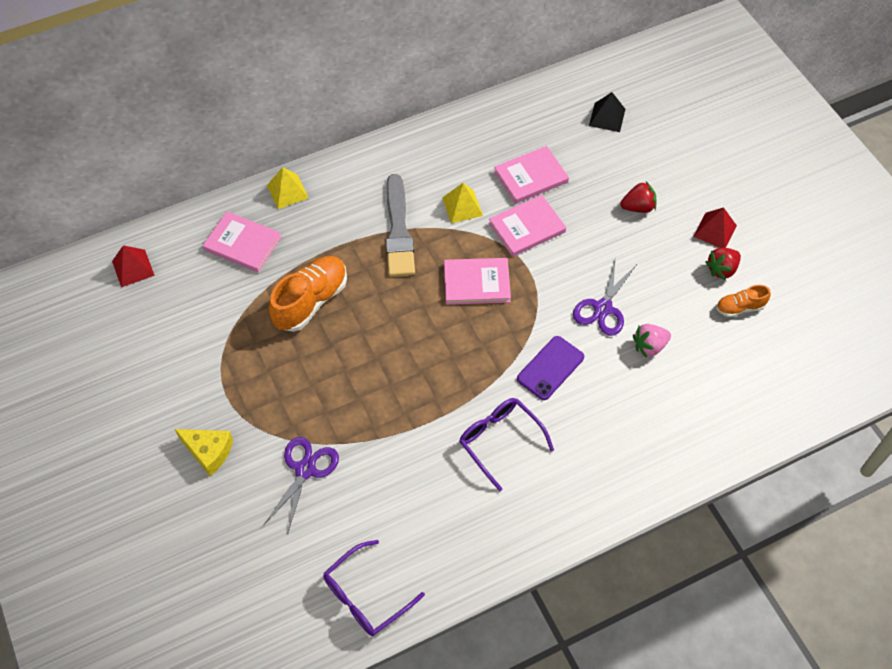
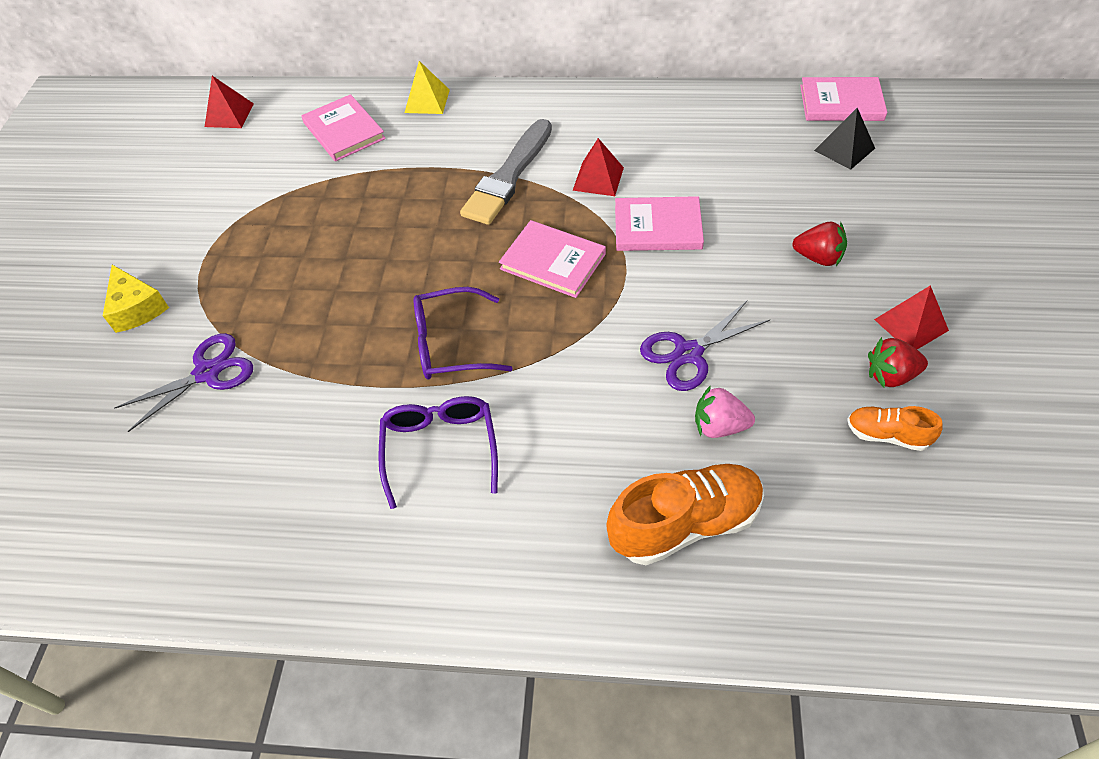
camera: 35 degrees right, 5 degrees down
(311, 301) = (361, 208): orange shoe -> orange shoe (685, 523)
(365, 596) = (141, 550): purple glasses -> purple glasses (450, 344)
(462, 206) = (598, 179): yellow pyramid -> red pyramid
(531, 177) = (702, 177): pink book -> pink book (841, 103)
(550, 368) = (568, 393): purple phone -> none

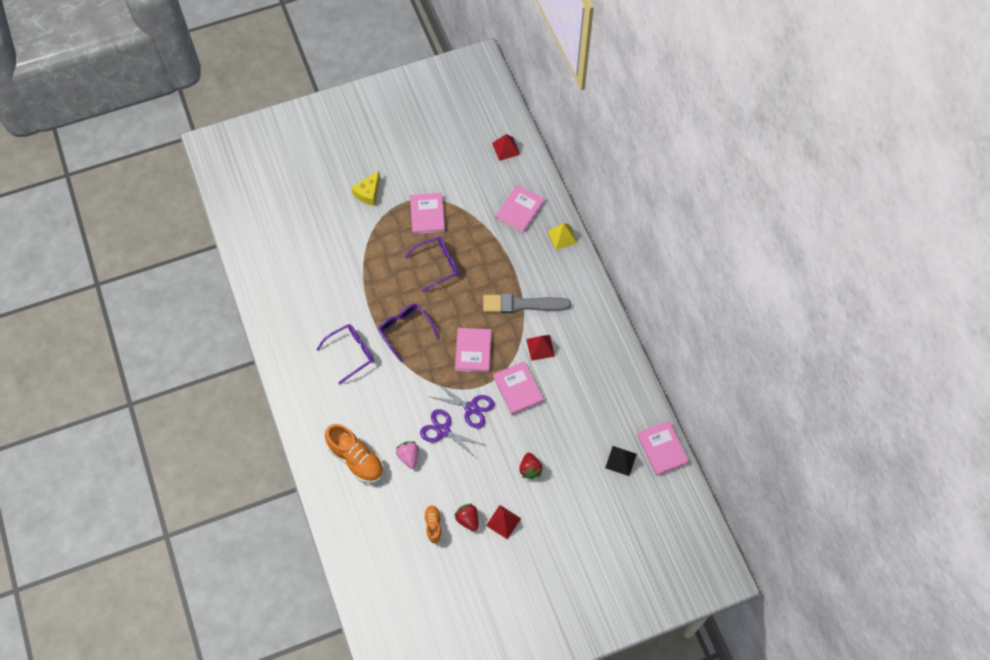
camera: 60 degrees right, 10 degrees up
(207, 373) = (348, 243): purple scissors -> purple scissors (471, 408)
(253, 240) = (427, 214): none -> pink book
(357, 257) = (437, 265): none -> purple glasses

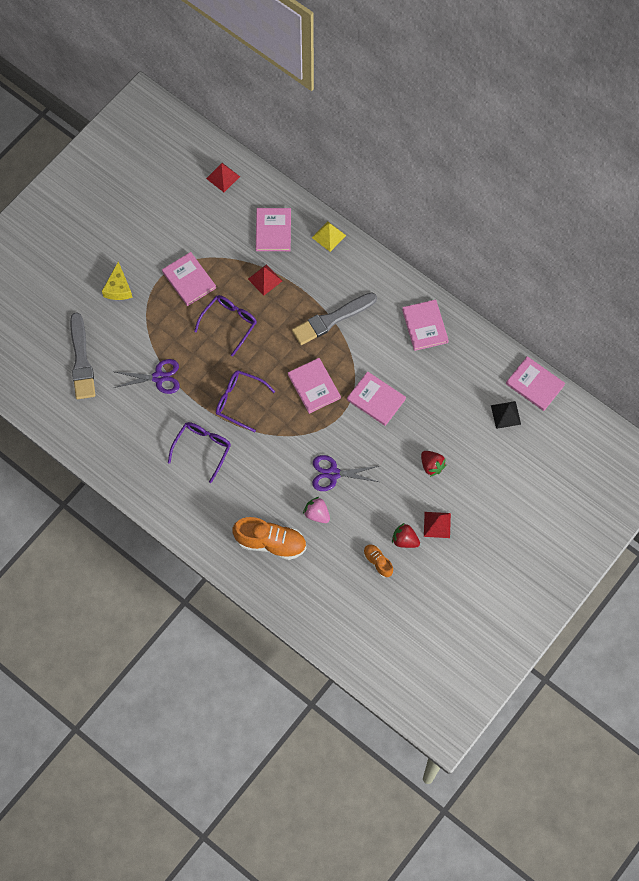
camera: 30 degrees left, 5 degrees up
(303, 233) = (81, 360): none -> grey brush
(471, 408) = (345, 439): purple scissors -> purple scissors (159, 377)
(540, 347) = (373, 351): red pyramid -> red pyramid (265, 280)
(597, 350) = (425, 326): none -> pink book

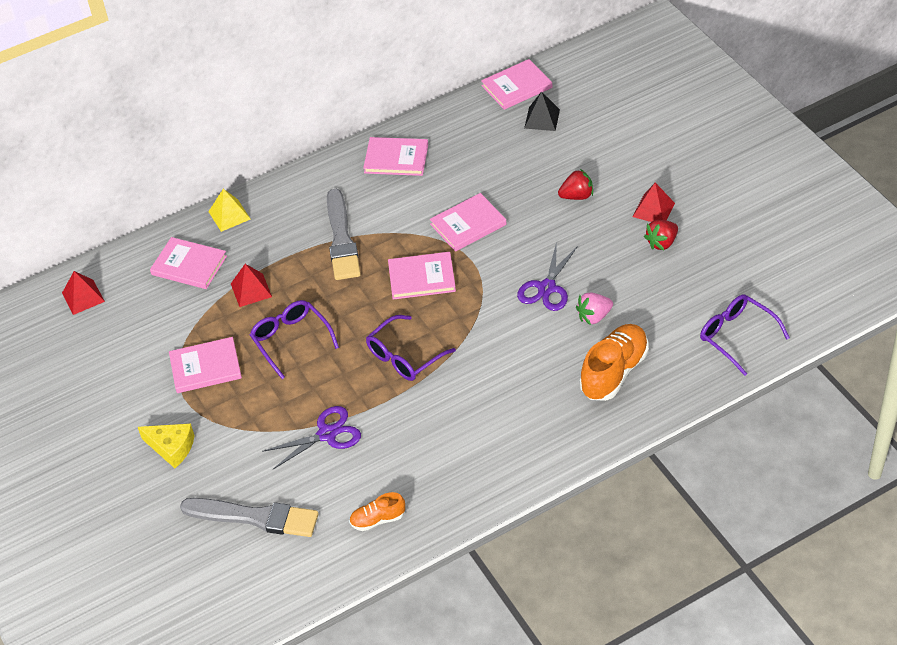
camera: 65 degrees left, 20 degrees down
(159, 377) = (327, 434): purple scissors -> purple scissors turned 45 degrees clockwise
(202, 449) = (453, 411): purple glasses -> purple glasses (736, 336)
(377, 562) = (681, 274): orange shoe -> orange shoe (377, 519)

